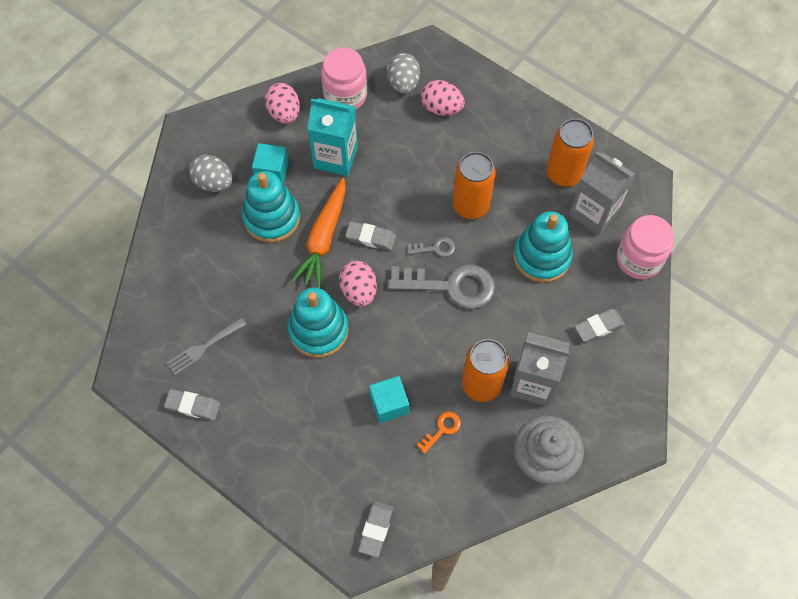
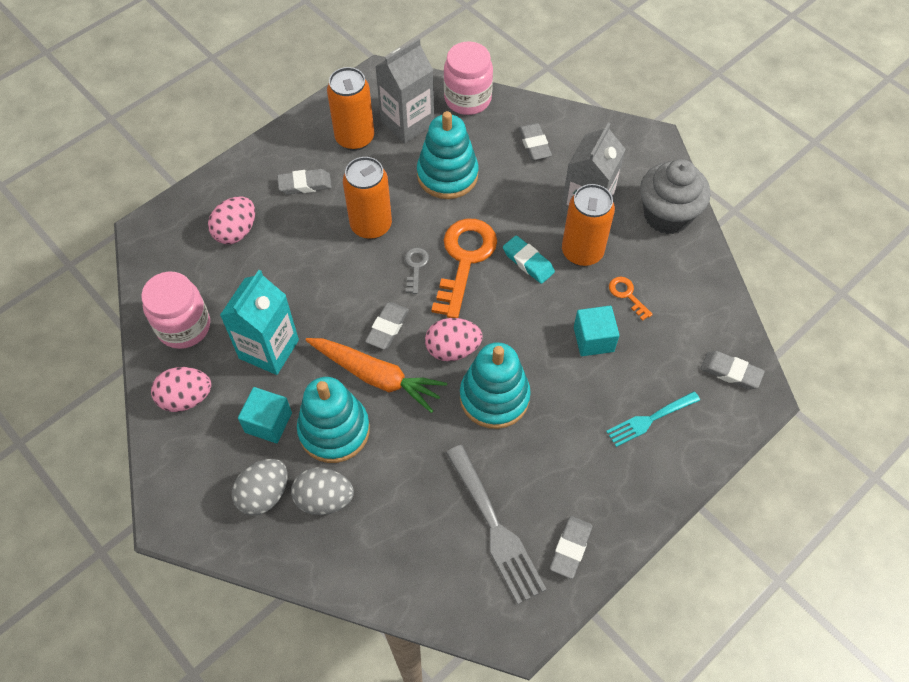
camera: 80 degrees left, 5 degrees down
(203, 347) = (495, 528): grey fork -> grey fork, size x1.58
(316, 459) = (649, 420): none -> turquoise fork
(403, 83) = (188, 264): grey egg -> grey egg (324, 499)
(451, 286) = (464, 260): grey key -> orange key
(460, 339) = (528, 262): none -> turquoise eraser
(502, 146) = (305, 184): none -> grey eraser

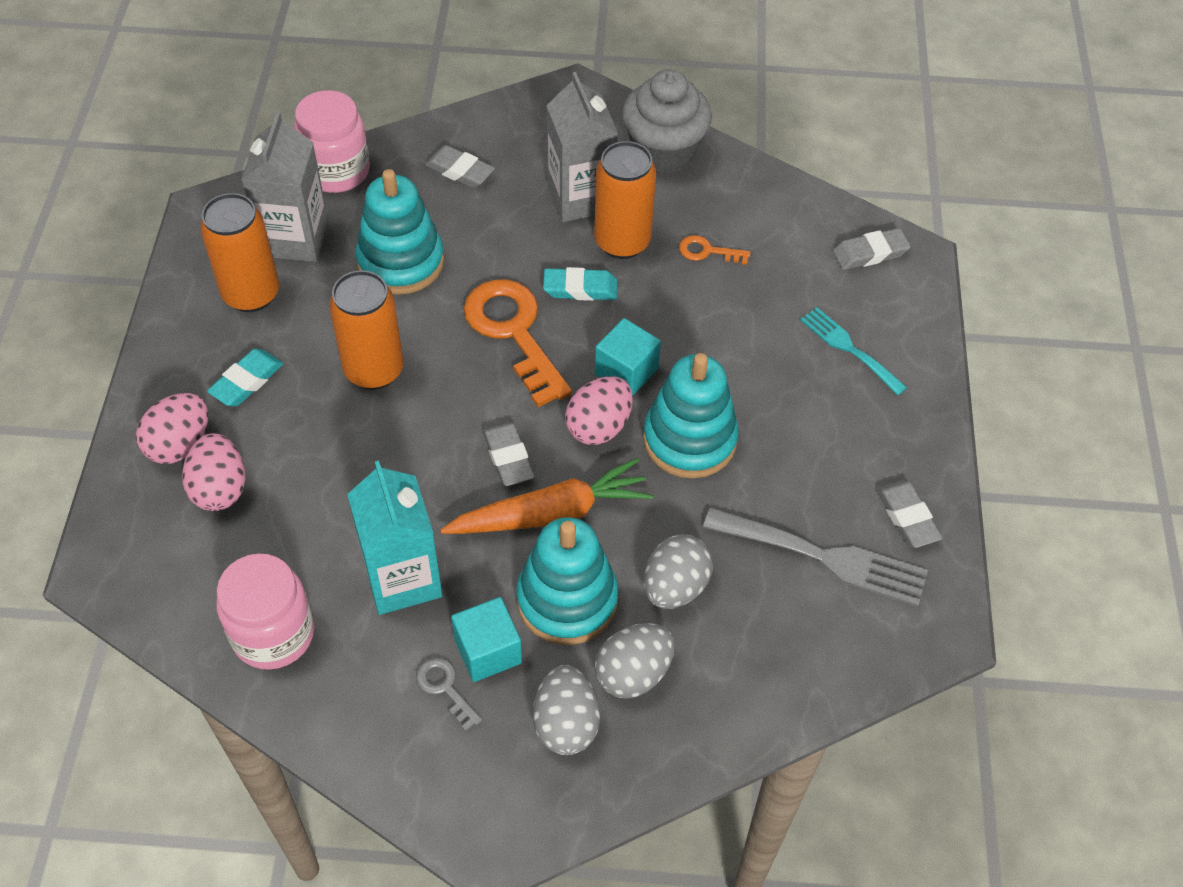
camera: 45 degrees left, 5 degrees down
(186, 398) = (364, 704): pink egg -> pink egg (180, 444)
(305, 184) = (247, 381): grey eraser -> turquoise eraser
(396, 472) = (675, 587): none -> grey egg
(415, 267) = (470, 376): grey key -> grey key (445, 688)
(593, 339) = (721, 315): turquoise cube -> turquoise cube (626, 371)
(649, 420) = (849, 348): turquoise fork -> turquoise fork turned 120 degrees clockwise

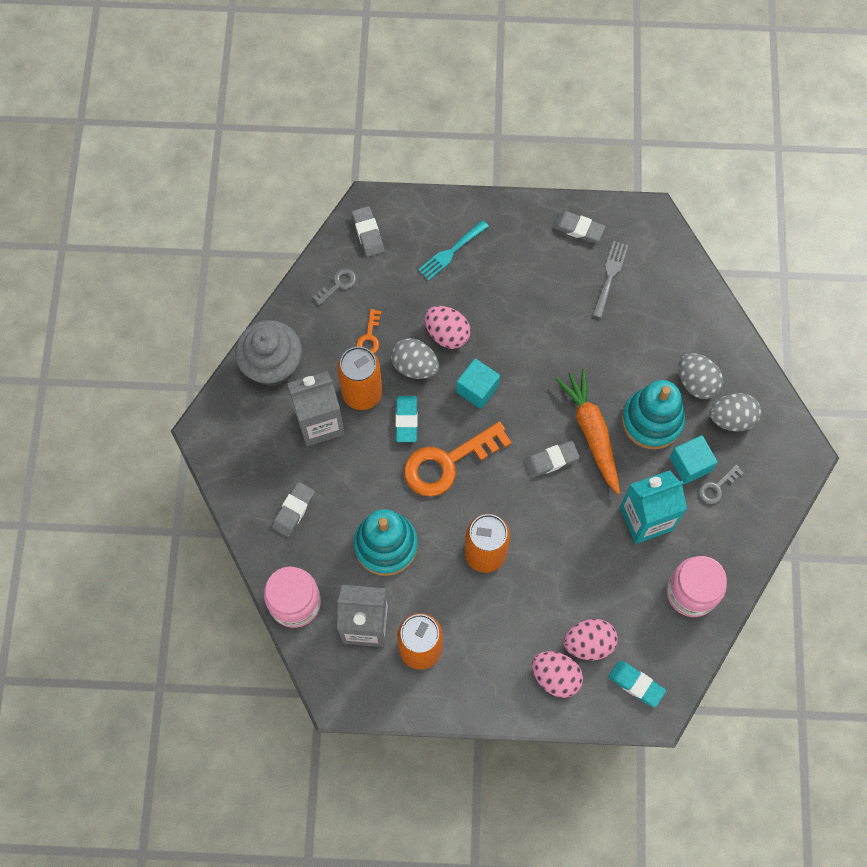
camera: 90 degrees left, 15 degrees up
(247, 381) = (499, 639): turquoise eraser -> turquoise eraser (636, 684)
(599, 427) = (523, 405): pink egg -> pink egg (447, 334)
(675, 587) = (637, 359): grey egg -> grey egg (414, 366)
(689, 439) = (530, 350): turquoise stacking toy -> none
(786, 219) = (338, 284): none -> grey key
(824, 557) = (610, 276): grey fork -> grey fork, size x0.63
(907, 517) = (578, 229): grey eraser -> grey eraser turned 45 degrees clockwise

